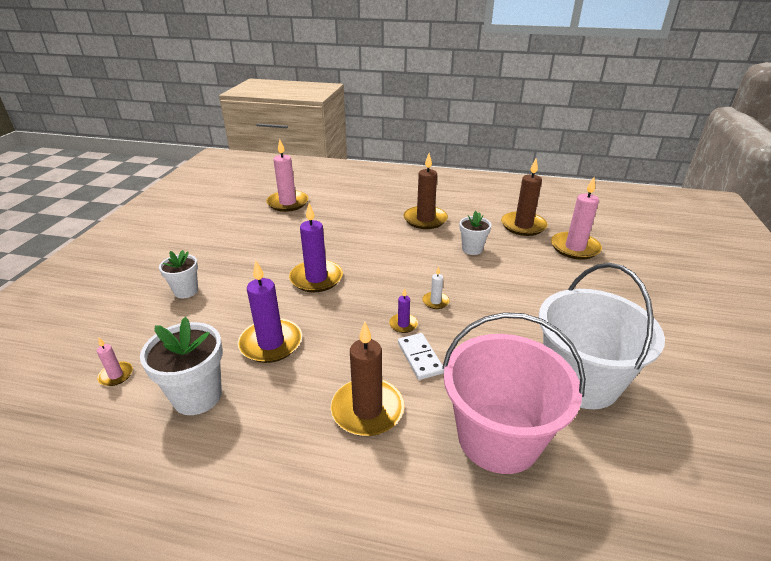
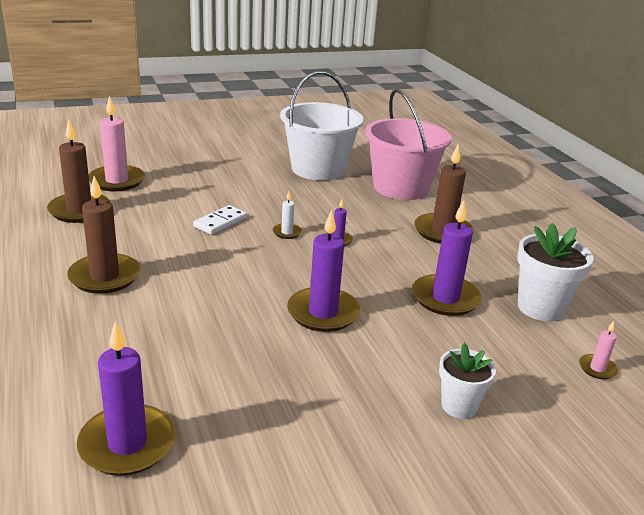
camera: 125 degrees left, 5 degrees down
(288, 203) = (127, 444): pink candle -> purple candle
(420, 358) = (368, 224): white domino -> white domino (220, 222)
(472, 249) = (165, 231): white flower pot -> none

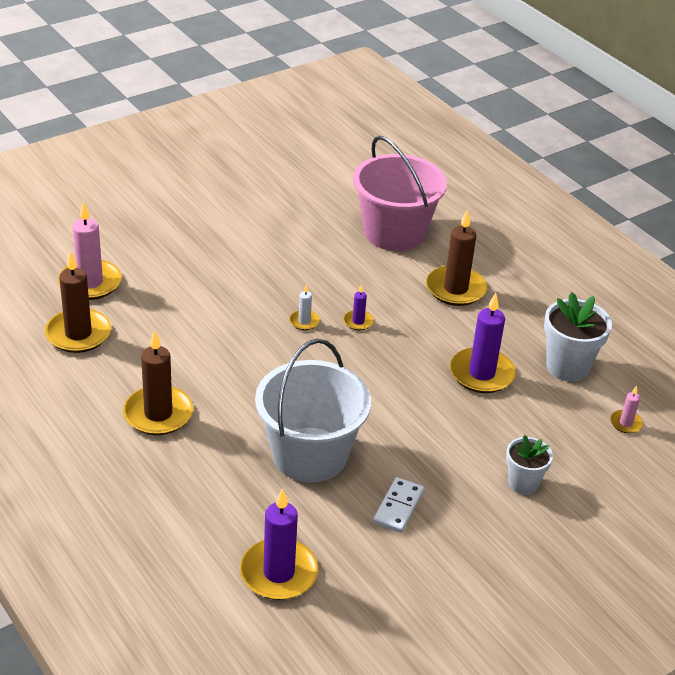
camera: 15 degrees left, 10 degrees up
(220, 222) = (231, 321): white domino -> white domino (398, 507)
(318, 169) = (297, 220): white bucket -> white bucket (310, 455)
(323, 313) = (379, 413): purple candle -> none

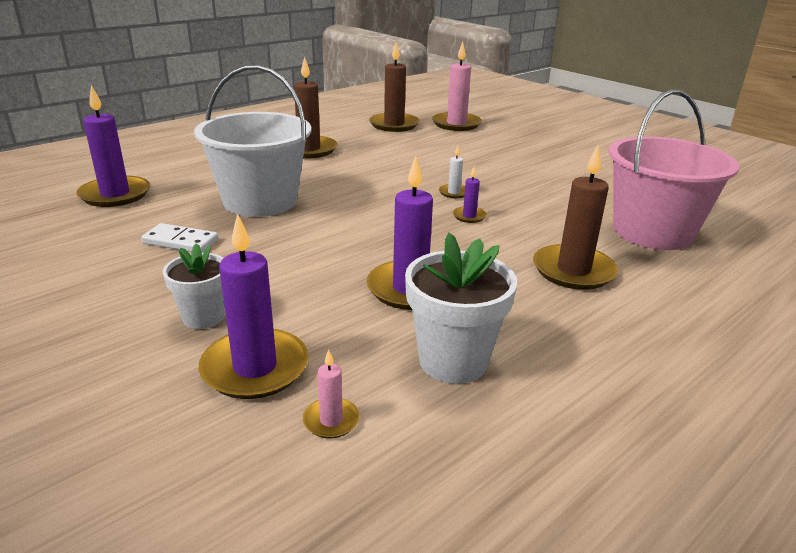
camera: 85 degrees right, 10 degrees down
(580, 455) = (255, 368): none -> purple candle

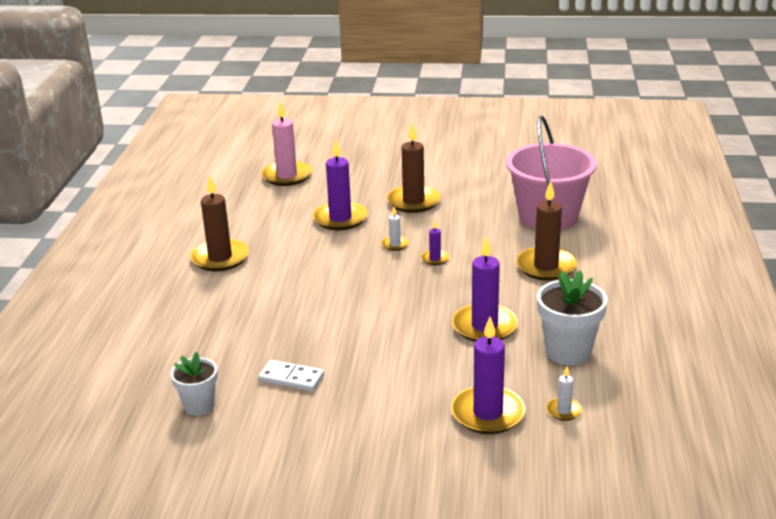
camera: 40 degrees left, 0 degrees up
(115, 194) = (156, 376): purple candle -> purple candle (340, 218)
(181, 241) = (291, 378): white domino -> white domino turned 45 degrees clockwise
(203, 317) = (409, 409): white flower pot -> white flower pot (199, 406)
(260, 201) = (279, 320): white bucket -> none
(331, 420) = (564, 411): pink candle -> white candle
(394, 125) = (239, 199): brown candle -> brown candle (413, 201)

